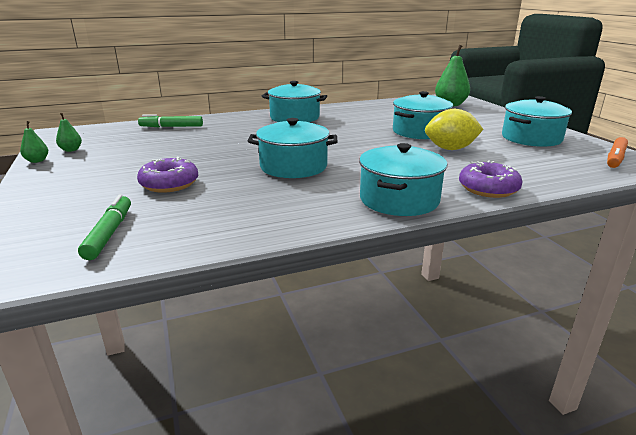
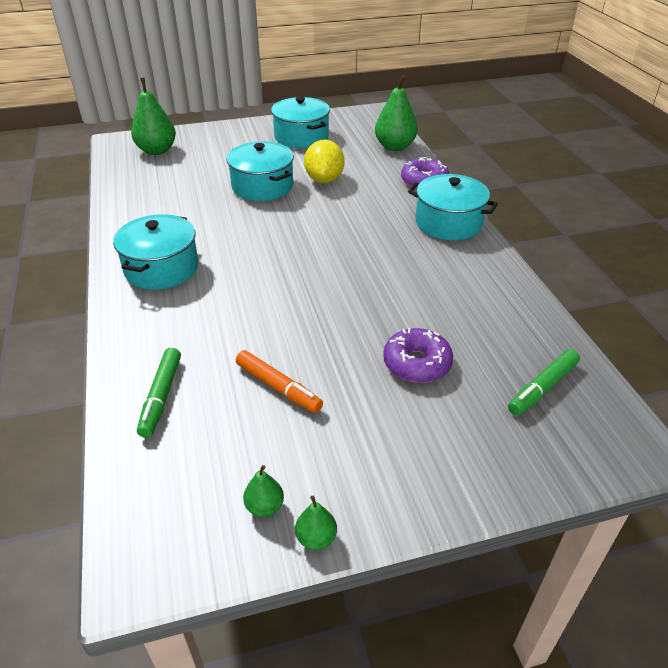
camera: 85 degrees left, 15 degrees up
(109, 233) = (542, 388): green marker -> green marker turned 45 degrees counterclockwise
(293, 166) = (366, 274): turquoise pot -> none
(562, 174) = (394, 147): none -> green pear
(615, 158) = (360, 119): orange marker -> orange marker (278, 387)

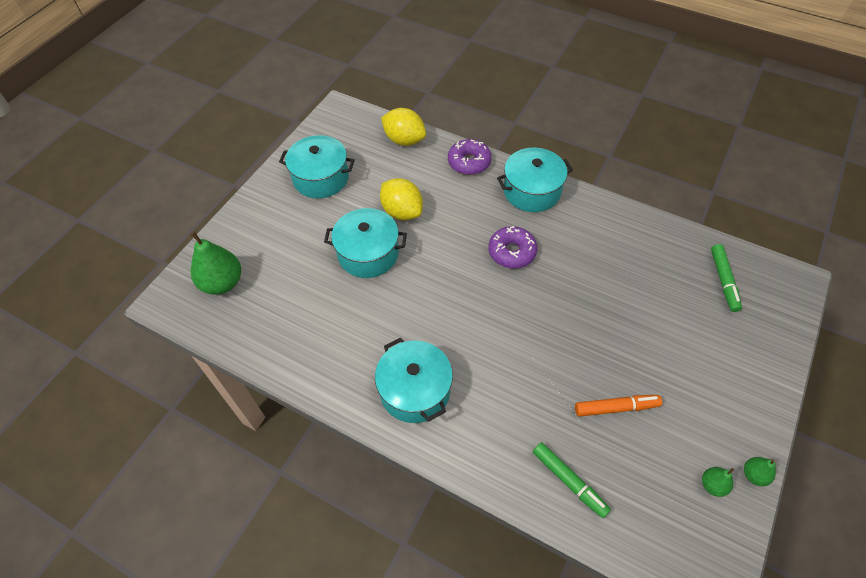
camera: 45 degrees left, 15 degrees up
(394, 147) = (404, 140): green pear -> yellow lemon
(417, 363) = (655, 320): purple donut -> purple donut (512, 252)

